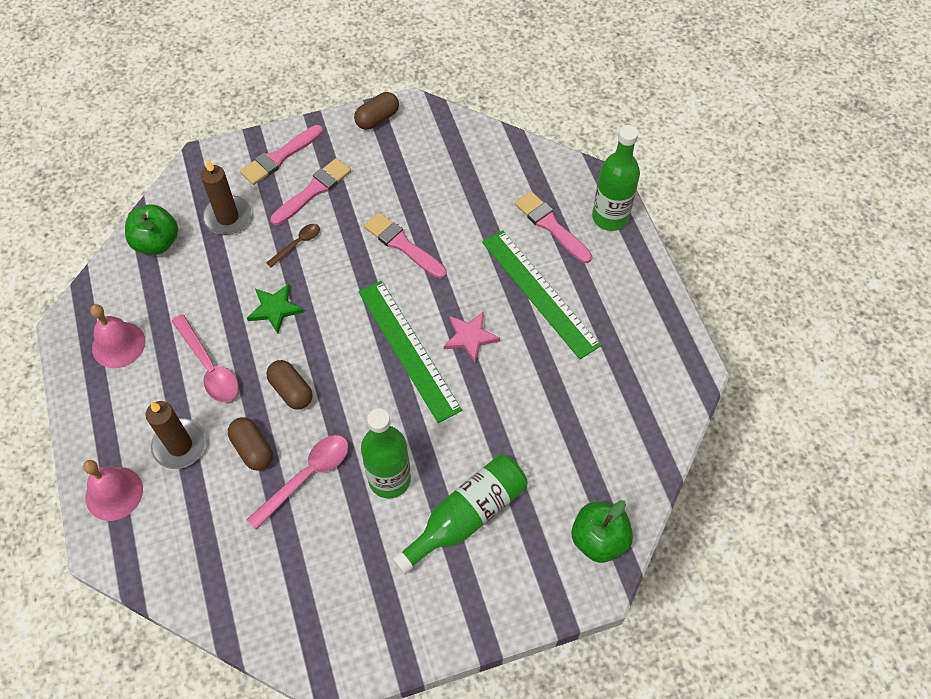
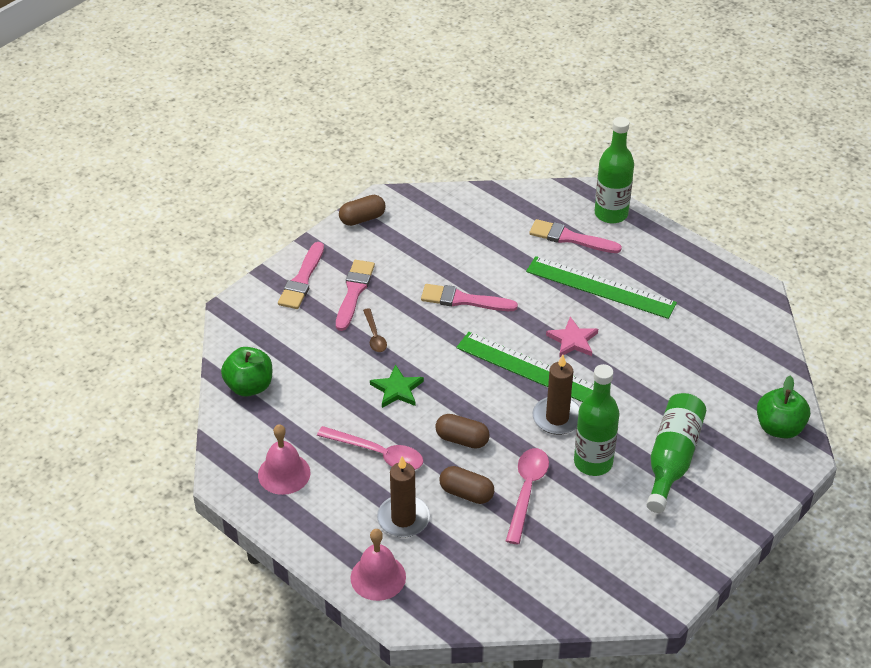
camera: 30 degrees left, 15 degrees down
(227, 217) = (296, 342): brown candle -> brown candle (557, 418)
(297, 244) = (374, 336): brown spoon -> brown spoon turned 150 degrees clockwise
(377, 119) = (362, 218): brown capsule -> brown capsule turned 45 degrees clockwise

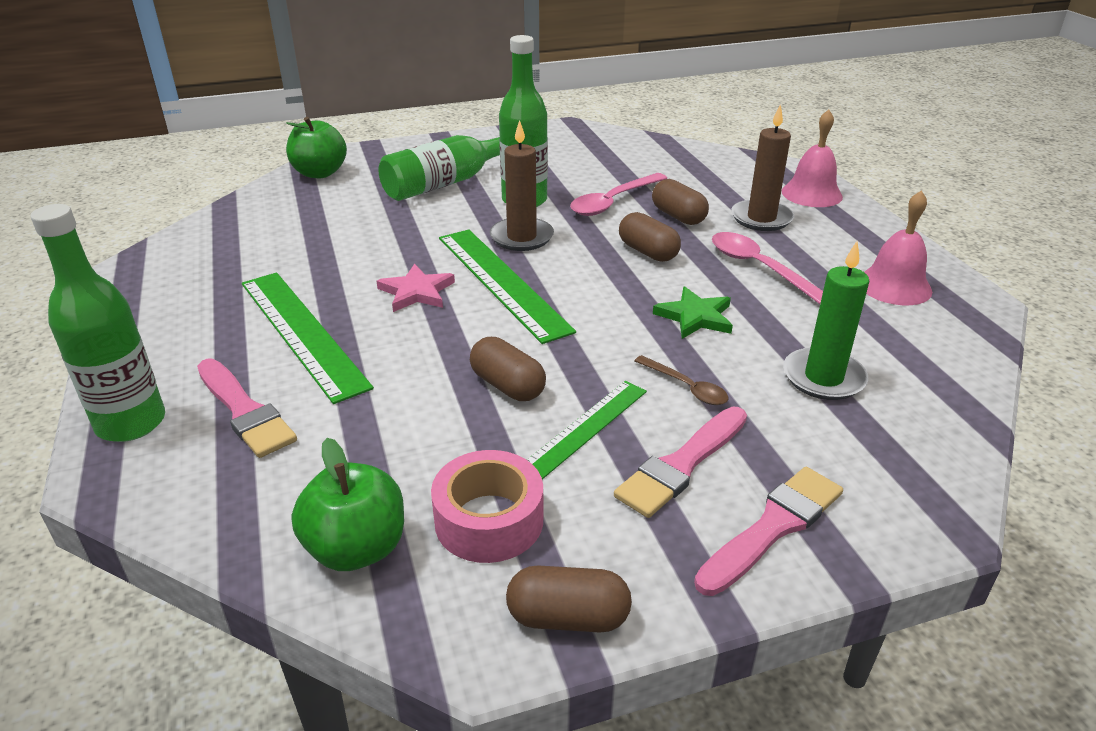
camera: 150 degrees left, 10 degrees down
(249, 386) = (926, 389): green apple -> green apple (356, 548)
(306, 372) = (823, 378): none -> green candle
(374, 336) = (686, 387): brown spoon -> brown spoon turned 120 degrees clockwise
(409, 293) = (585, 428): none -> green ruler
(417, 238) = (489, 520): none -> pink tape
(464, 300) = (507, 386): pink brush -> brown capsule

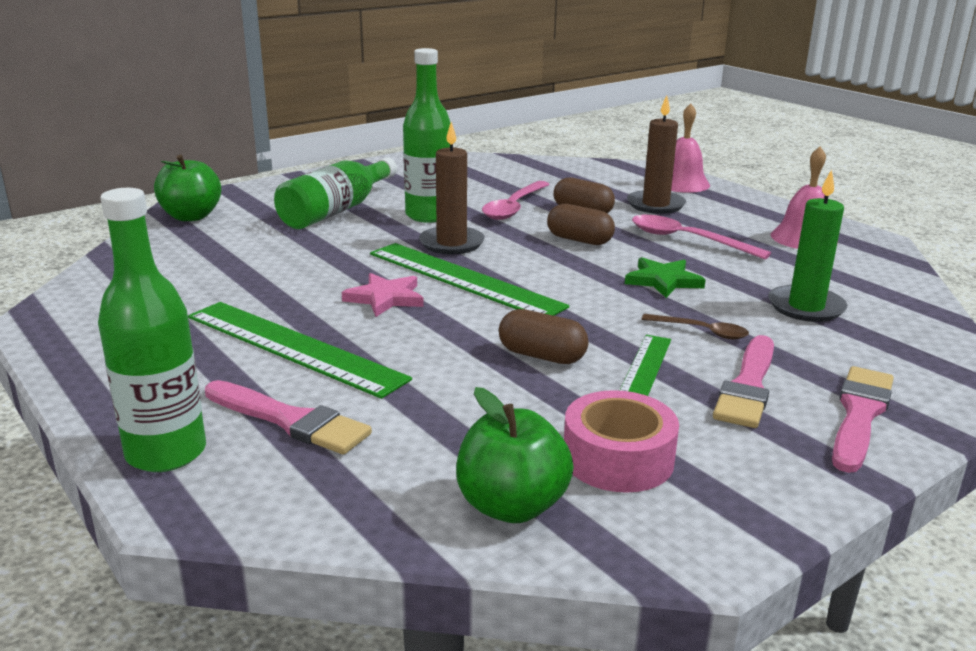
camera: 20 degrees left, 10 degrees down
(568, 617) = (753, 513): brown capsule -> none

